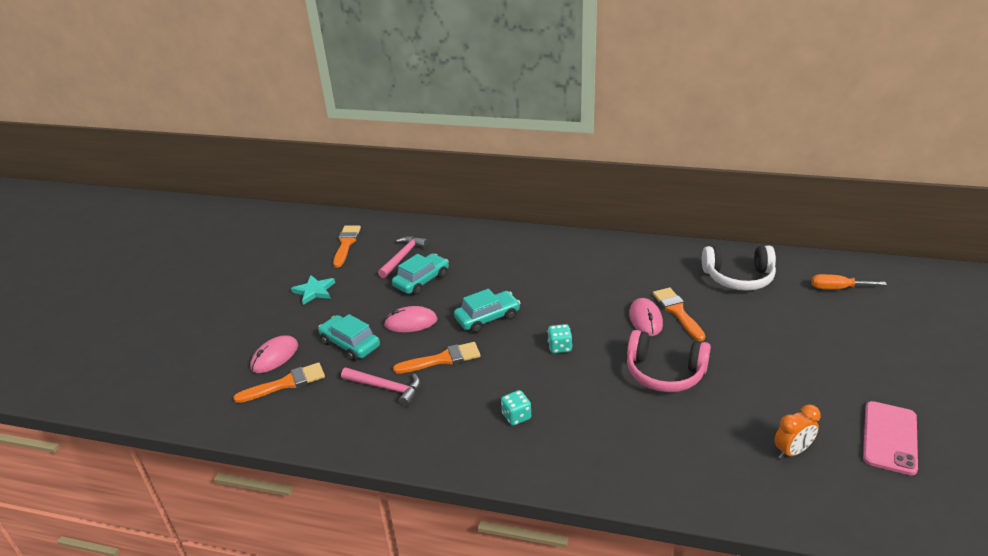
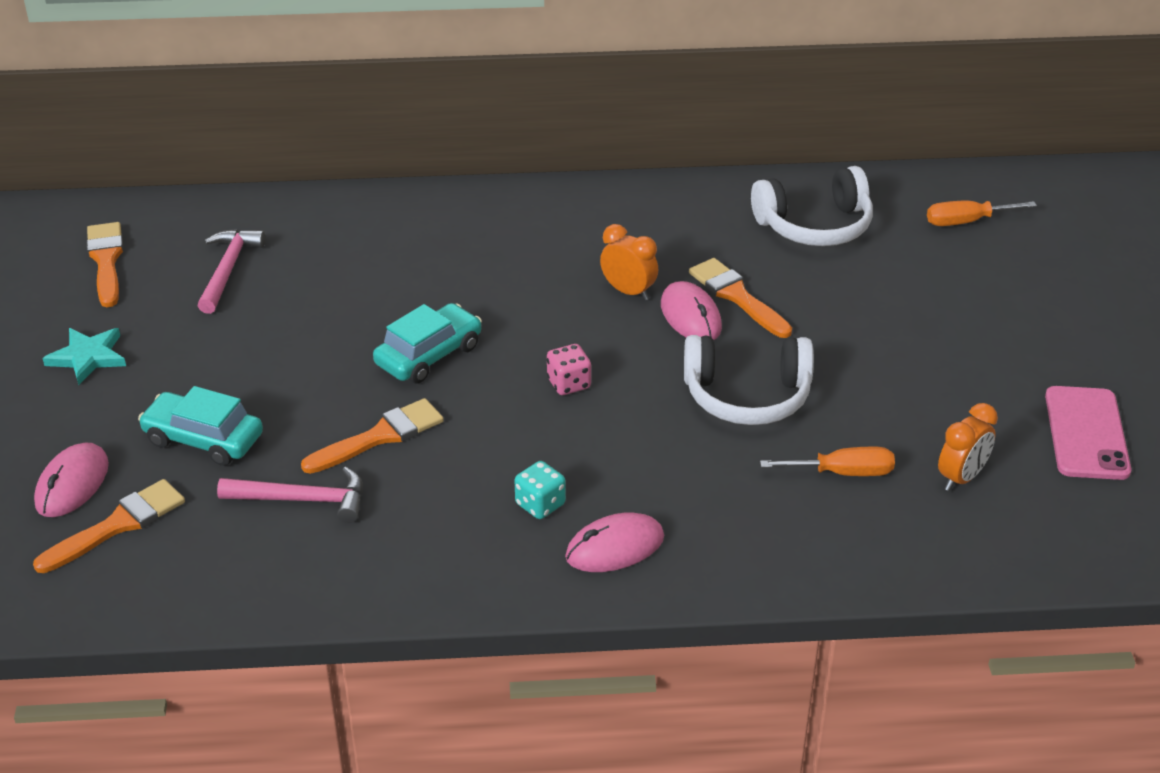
camera: 20 degrees left, 5 degrees up
(411, 322) = (296, 384): pink mouse -> pink mouse (615, 547)
(421, 281) = (283, 308): turquoise car -> none
(559, 347) = (569, 384): turquoise dice -> pink dice
(613, 299) = (628, 292): none -> orange clock
(664, 373) = (747, 396): pink headphones -> white headphones
(712, 432) = (843, 473): none -> orange screwdriver

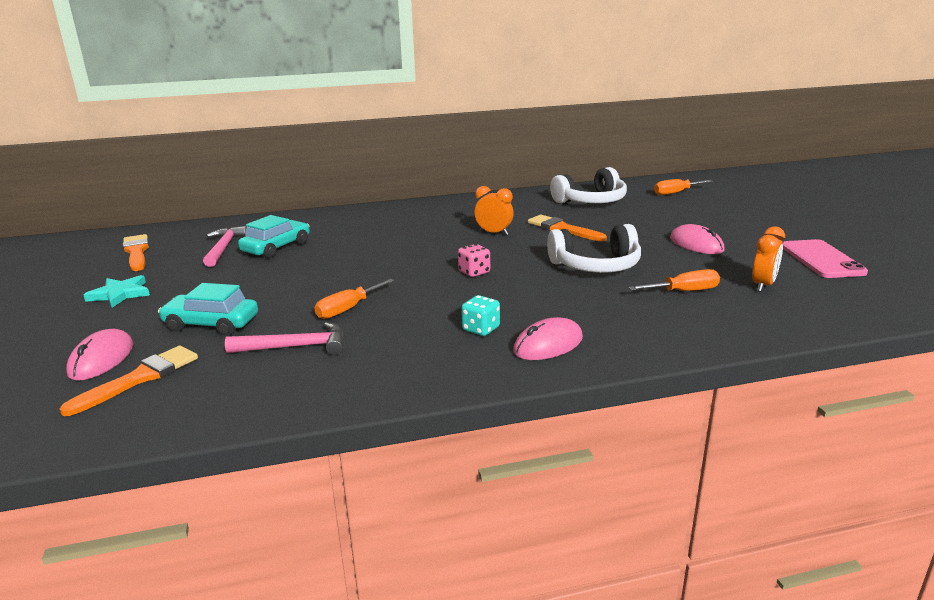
camera: 10 degrees left, 15 degrees down
(379, 437) = (348, 309): orange brush -> orange screwdriver
(429, 355) = (372, 269): turquoise car -> turquoise car (276, 247)
(691, 316) = (539, 238): pink mouse -> pink mouse (696, 244)

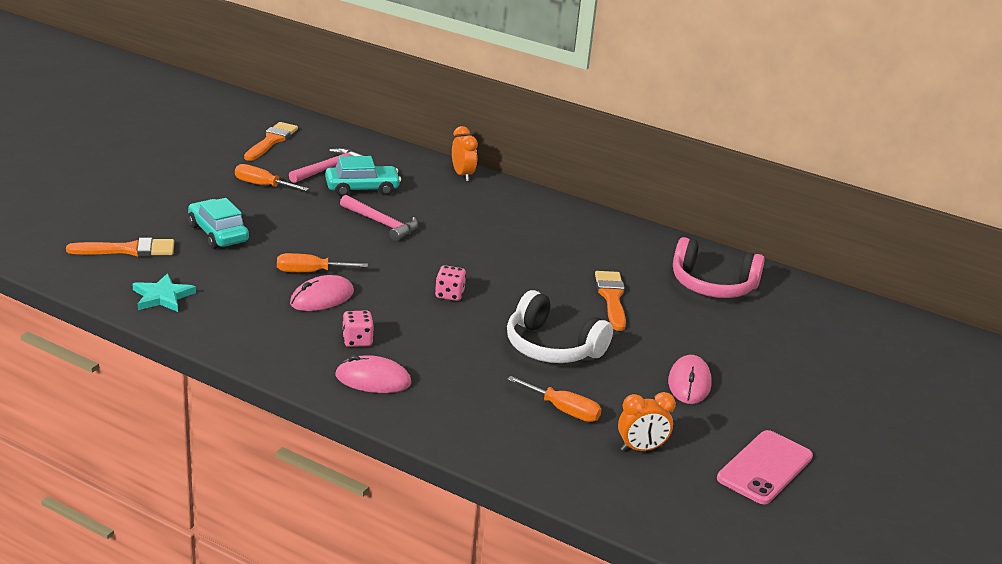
camera: 40 degrees right, 5 degrees up
(102, 359) = (130, 224): pink mouse -> pink mouse (322, 298)
(120, 294) = (208, 176): turquoise star -> turquoise star (162, 296)
(295, 347) = (232, 281): pink hammer -> pink hammer (381, 223)
(481, 329) = (357, 341): turquoise dice -> pink dice
(494, 233) = (544, 268): orange clock -> orange clock (462, 175)
(591, 201) = (712, 285): white headphones -> pink headphones
(675, 193) = (826, 325): orange screwdriver -> orange screwdriver (262, 185)

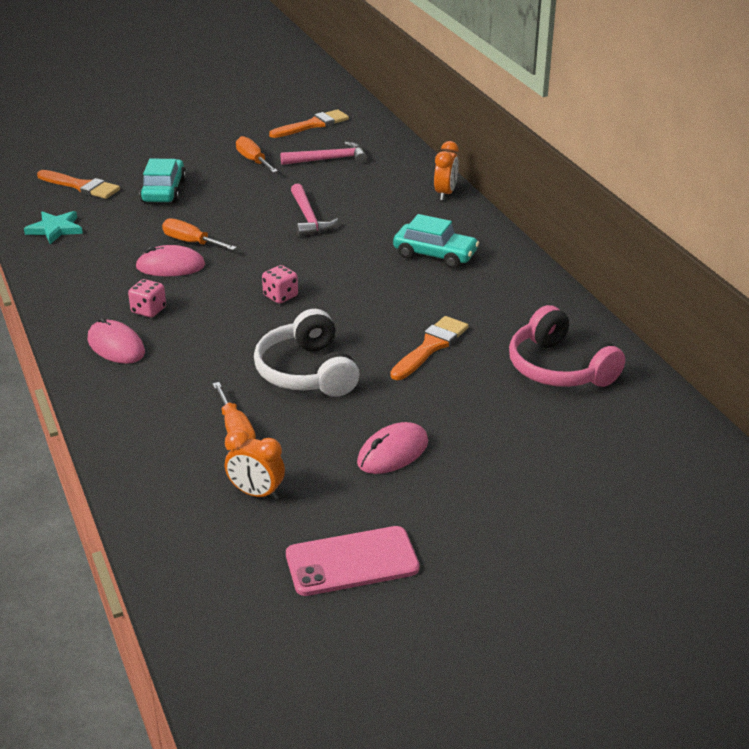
camera: 40 degrees right, 5 degrees up
(362, 188) = (334, 183): turquoise car -> turquoise car (435, 254)

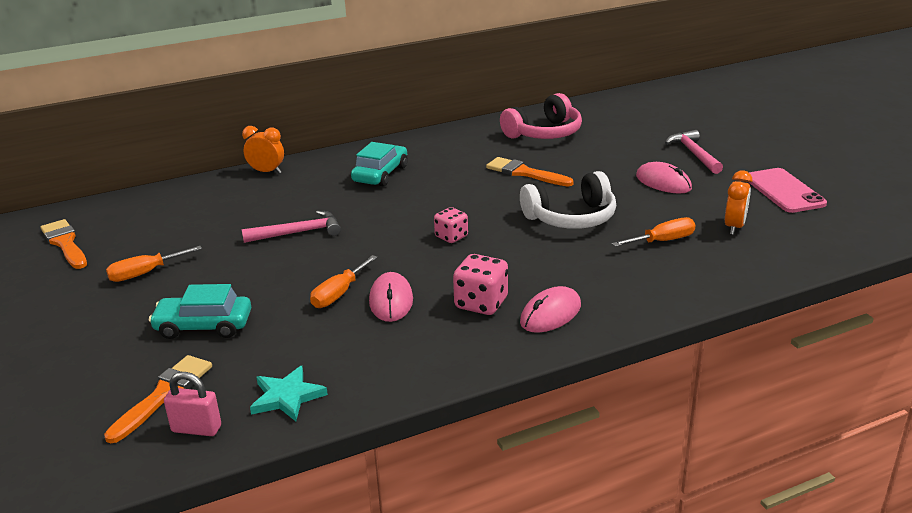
camera: 90 degrees left, 5 degrees down
(36, 201) = (196, 429): none -> pink padlock
(148, 310) = (481, 303): pink dice -> pink dice, size x1.51
(329, 159) = (164, 229): pink hammer -> pink hammer (694, 154)

